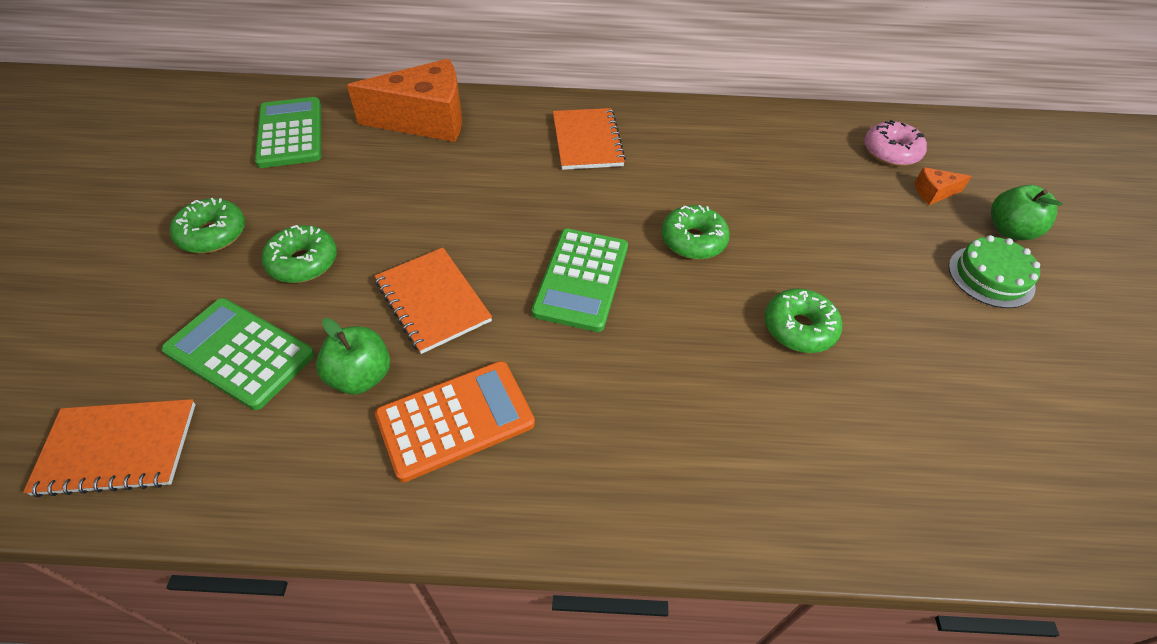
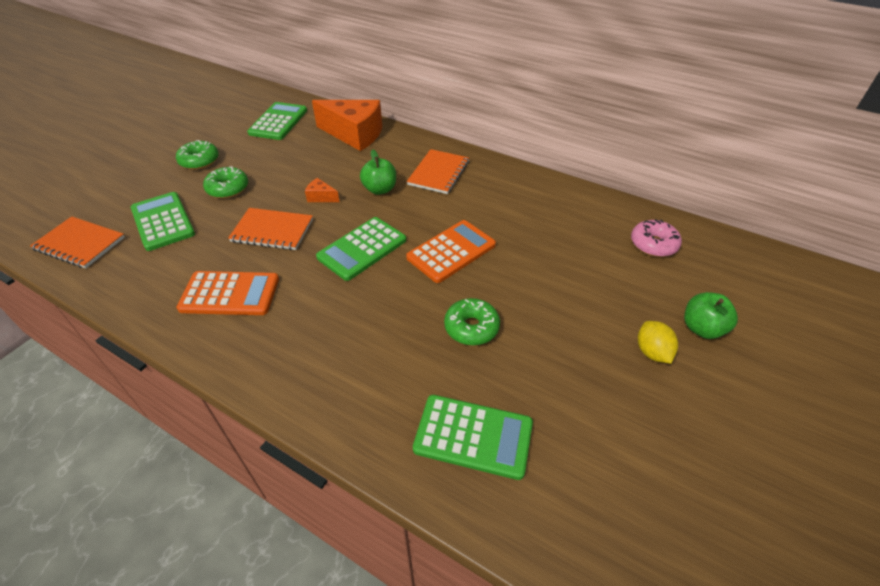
camera: 30 degrees right, 5 degrees down
(361, 376) = (205, 254): green apple -> green apple (380, 189)
(433, 301) = (272, 230): orange notebook -> orange notebook turned 75 degrees counterclockwise
(693, 240) = (451, 251): green donut -> orange calculator
(914, 460) = (473, 436): none -> green calculator
(934, 193) = (661, 282): orange cheese -> orange cheese (321, 197)
(991, 276) = (652, 352): green cake -> yellow lemon

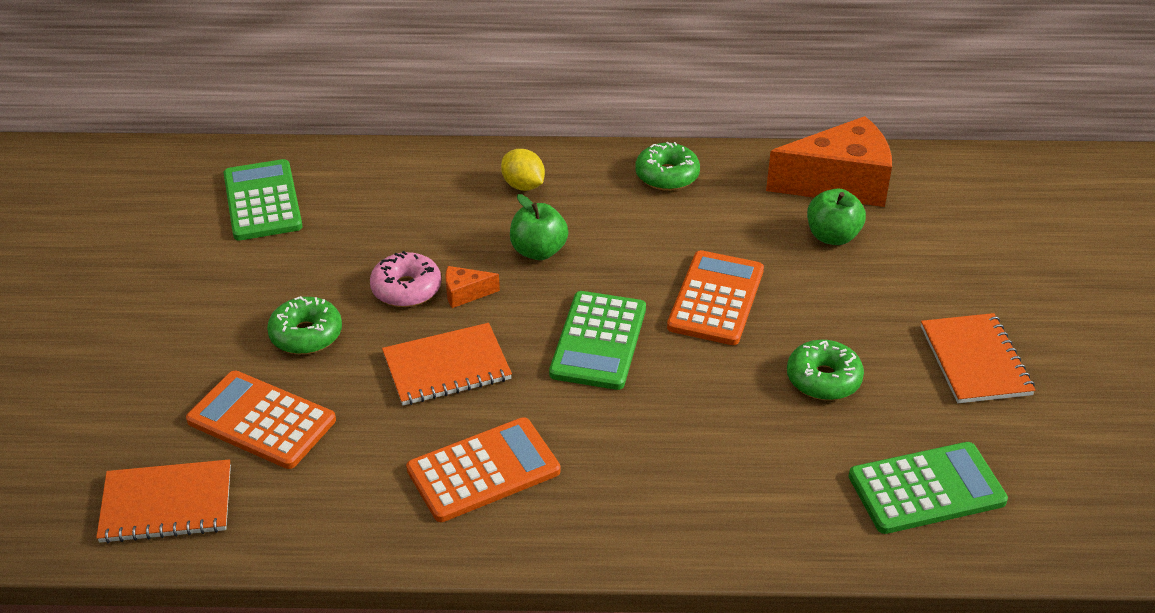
camera: 30 degrees left, 5 degrees down
(163, 221) = (261, 420): green calculator -> orange calculator
(199, 161) = (205, 311): green donut -> green donut (667, 176)
(354, 134) = (412, 180): orange cheese -> orange cheese (839, 183)
(438, 173) = (597, 197): orange notebook -> orange notebook (975, 361)
(652, 352) = (1030, 323): yellow lemon -> yellow lemon (523, 186)
(653, 244) = (940, 197): pink donut -> pink donut (406, 289)
(702, 328) = (1059, 276): green apple -> green apple (832, 236)

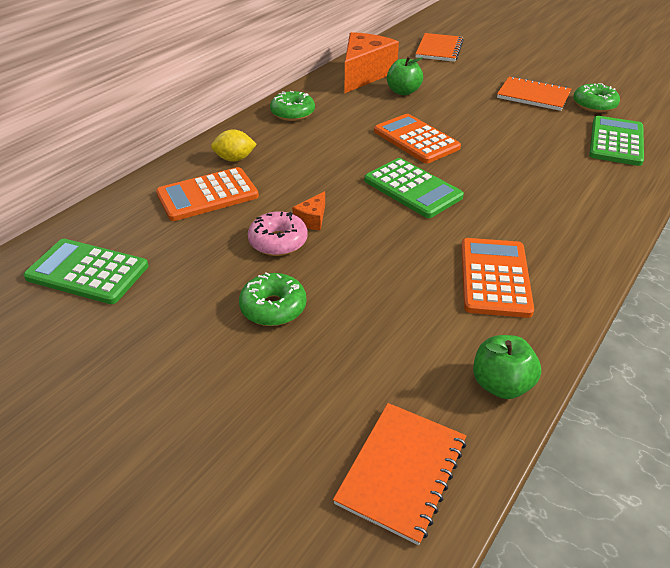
camera: 55 degrees left, 0 degrees up
(261, 420) = (348, 369): orange calculator -> orange calculator (207, 195)
(446, 367) = (378, 254): orange notebook -> orange notebook (439, 49)
(538, 251) = (305, 177): green apple -> green apple (501, 384)
(823, 379) = (512, 136): green donut -> green donut (594, 105)

